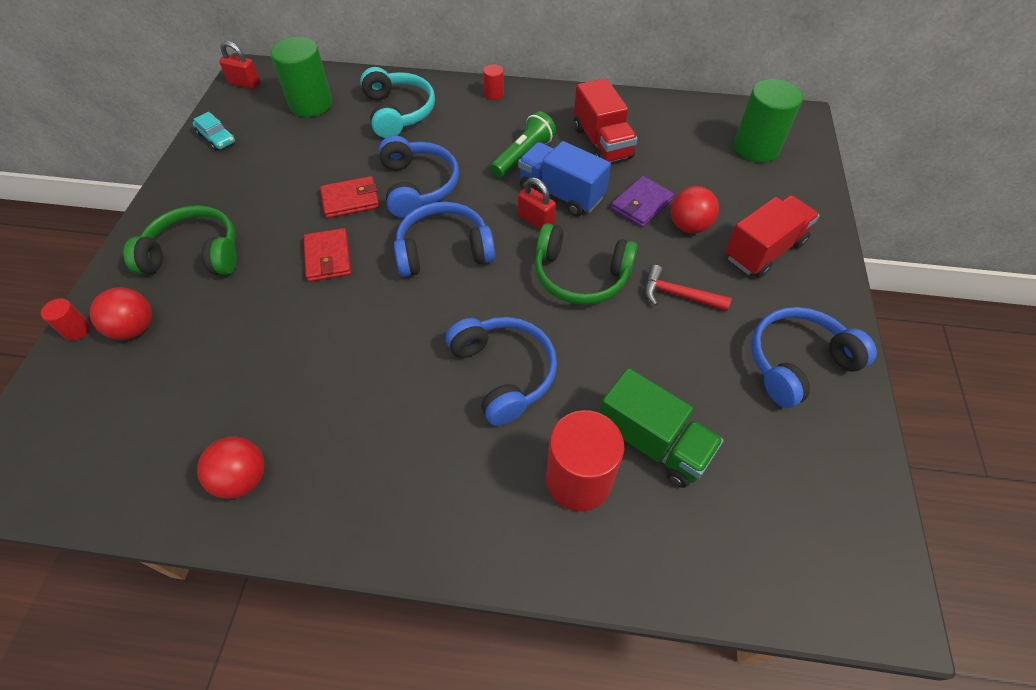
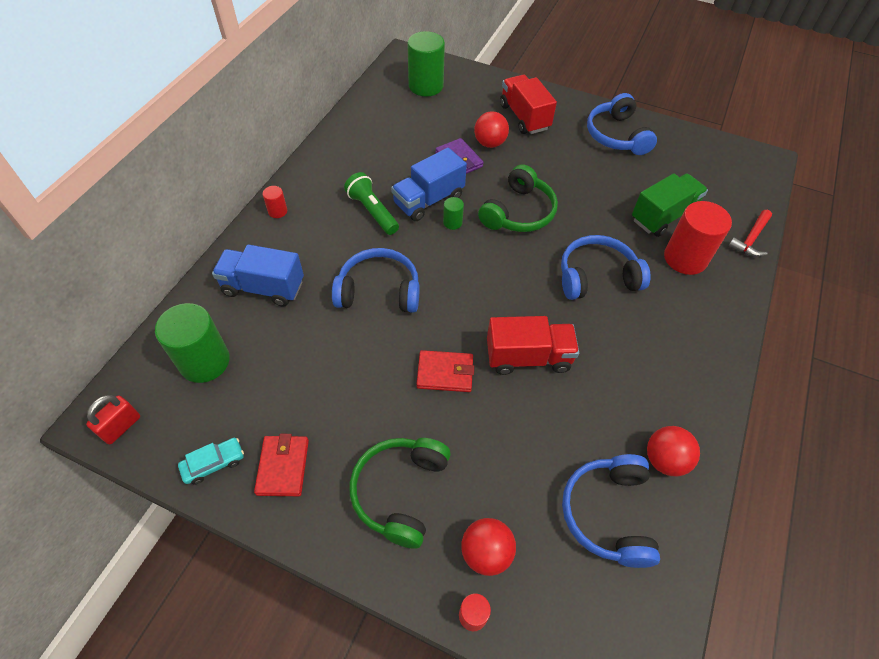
camera: 75 degrees left, 0 degrees up
(350, 200) = (375, 345): red wallet -> red wallet (283, 467)
(398, 112) = (263, 287): turquoise headphones -> blue truck
(444, 250) = (465, 287): blue headphones -> blue headphones (608, 513)
(536, 220) = (452, 222): red padlock -> green cylinder
(602, 143) = (380, 161): red truck -> red truck (528, 357)
(678, 295) = (550, 168): red hammer -> red hammer (750, 239)

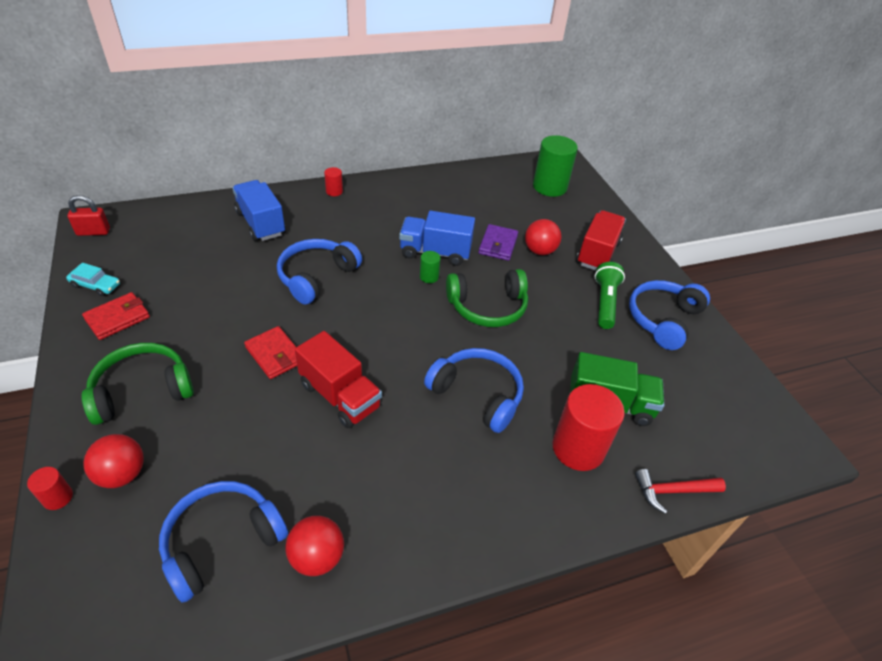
camera: 45 degrees right, 10 degrees down
(205, 361) = (174, 235): green cylinder -> none
(372, 212) = (388, 232): green flashlight -> green flashlight (605, 303)
(379, 291) = (317, 277): blue headphones -> blue headphones turned 105 degrees counterclockwise

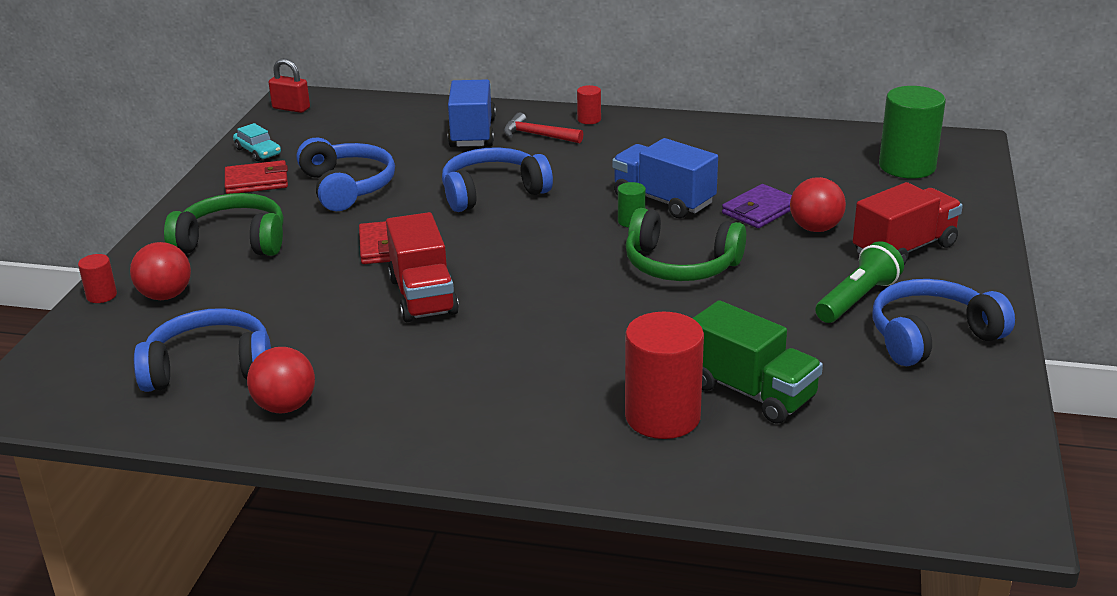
camera: 35 degrees right, 15 degrees down
(477, 394) = (583, 337): blue headphones -> blue headphones (346, 187)
(672, 491) = (749, 490): red hammer -> red hammer (537, 135)

